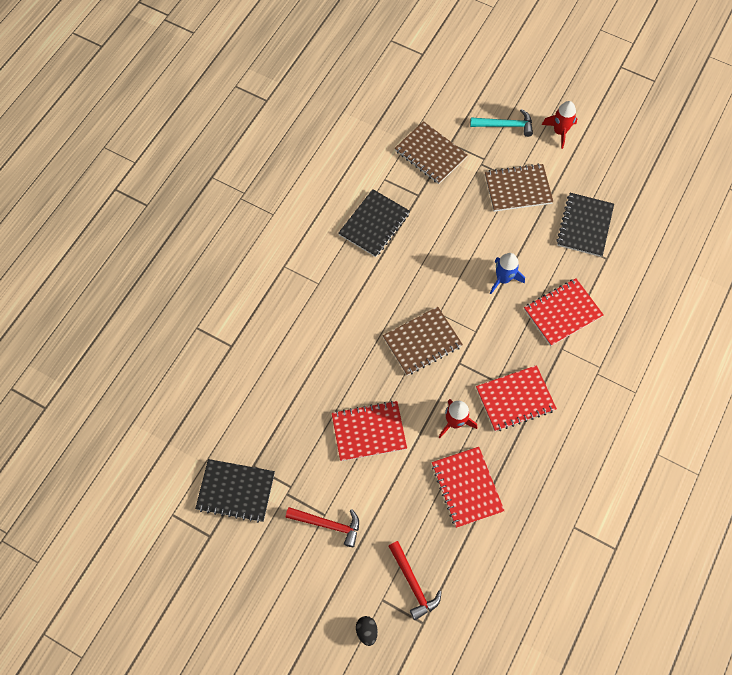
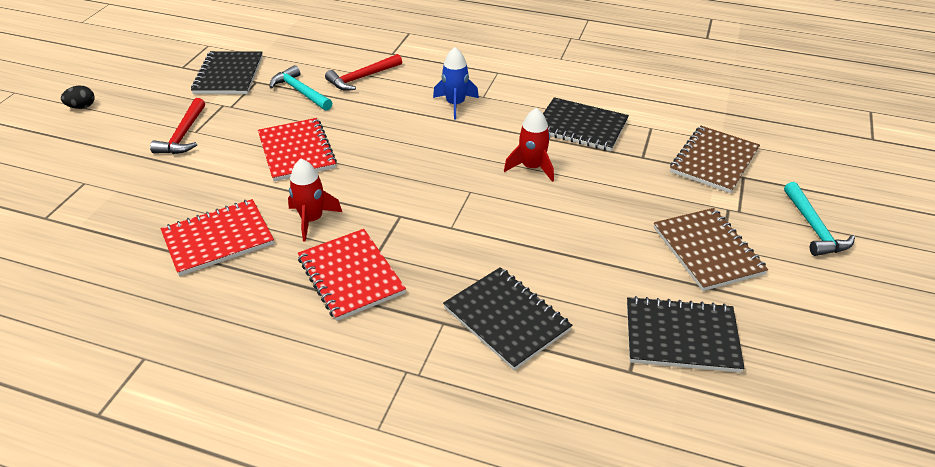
camera: 80 degrees right, 25 degrees down
(279, 427) = (300, 92): none -> turquoise hammer
(366, 631) = (50, 175): black egg -> black egg (82, 107)
(413, 583) = (97, 205): red hammer -> red hammer (362, 78)
(422, 342) = (424, 181): brown notebook -> none
(503, 279) = (544, 248): blue rocket -> blue rocket (455, 104)
(559, 132) = (848, 291): red rocket -> red rocket (532, 167)
(562, 313) = (506, 319): red notebook -> black notebook

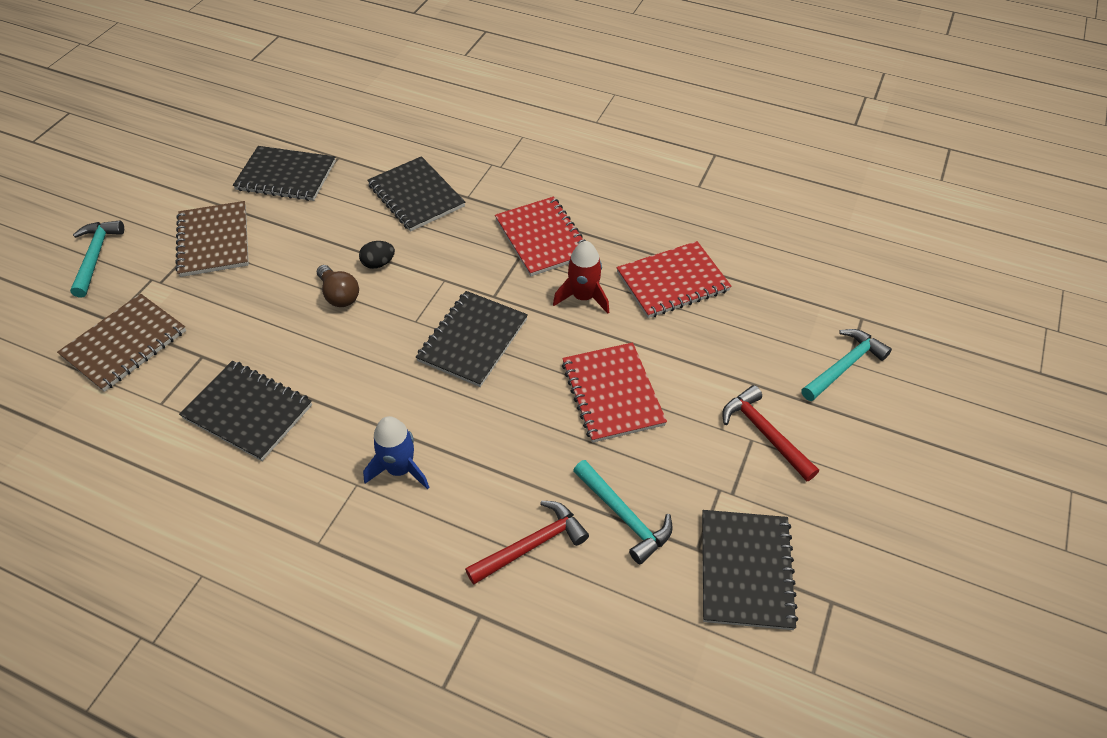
camera: 175 degrees left, 10 degrees up
(82, 107) = (937, 504): black egg -> black egg (378, 263)
(90, 180) = (844, 366): none -> turquoise hammer
(183, 135) = (764, 433): red hammer -> red hammer turned 45 degrees counterclockwise
(415, 180) = (473, 340): none -> black notebook
(532, 167) = (336, 349): red rocket -> none
(549, 208) = (339, 295): none -> brown light bulb

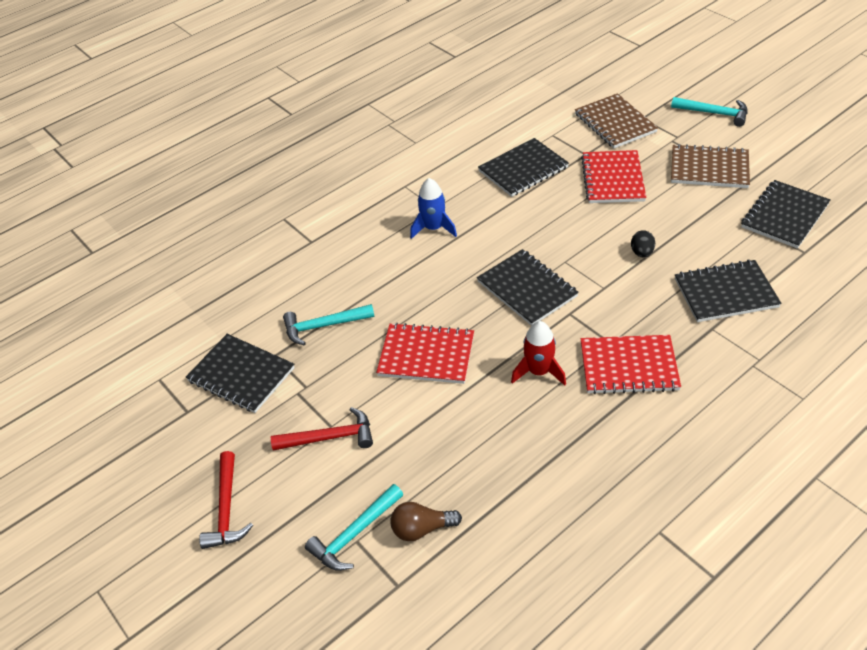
camera: 120 degrees right, 5 degrees down
(339, 295) = (614, 225): brown light bulb -> brown light bulb (421, 529)
(532, 545) = (337, 275): red hammer -> red hammer (227, 509)
(672, 282) = (525, 445): red notebook -> red notebook (613, 179)
(844, 366) = (354, 534): turquoise hammer -> turquoise hammer turned 60 degrees clockwise

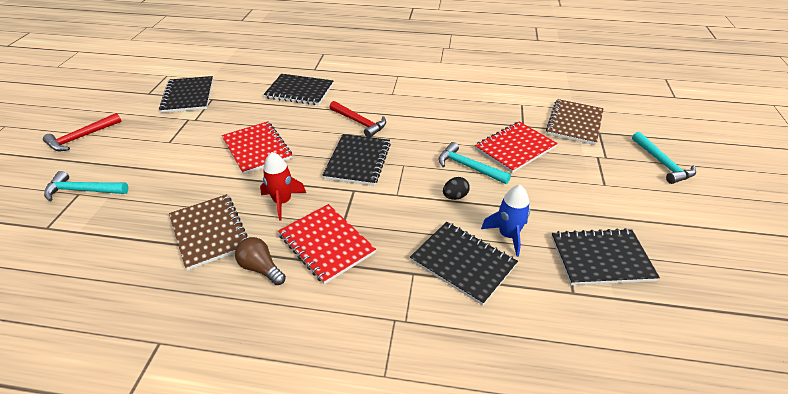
camera: 45 degrees right, 5 degrees down
(323, 326) = (249, 103): turquoise hammer -> turquoise hammer (468, 167)
(330, 437) = (159, 146): red hammer -> red hammer (359, 122)
(421, 529) = (101, 215): brown light bulb -> brown light bulb (261, 268)
(434, 228) = (373, 101): blue rocket -> blue rocket (508, 235)
(523, 169) = (471, 108): black notebook -> black notebook (299, 91)
(709, 168) = (595, 189): brown notebook -> brown notebook (209, 232)

